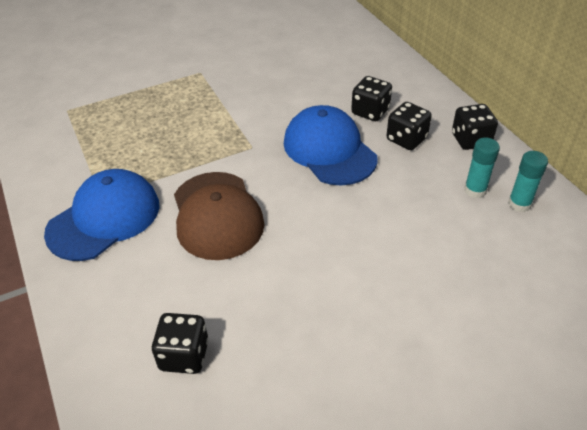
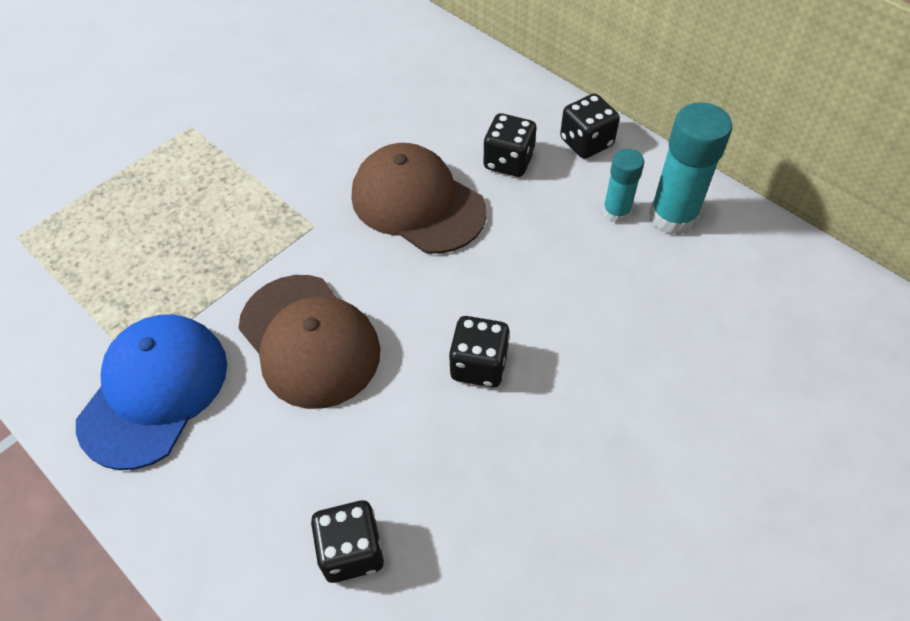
camera: 20 degrees left, 10 degrees up
(329, 150) = (417, 203): blue cap -> brown cap
(370, 111) = (448, 132): black dice -> black dice (479, 365)
(519, 204) = (672, 217): turquoise glue stick -> turquoise glue stick, size x1.69

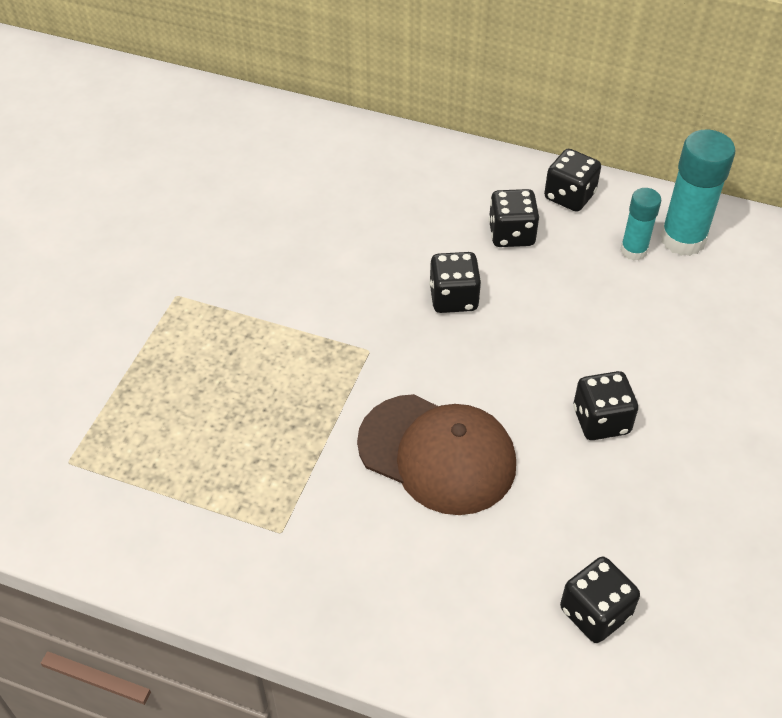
camera: 25 degrees left, 5 degrees down
(154, 391) = (322, 552): blue cap -> none
(417, 203) = (453, 298): brown cap -> black dice

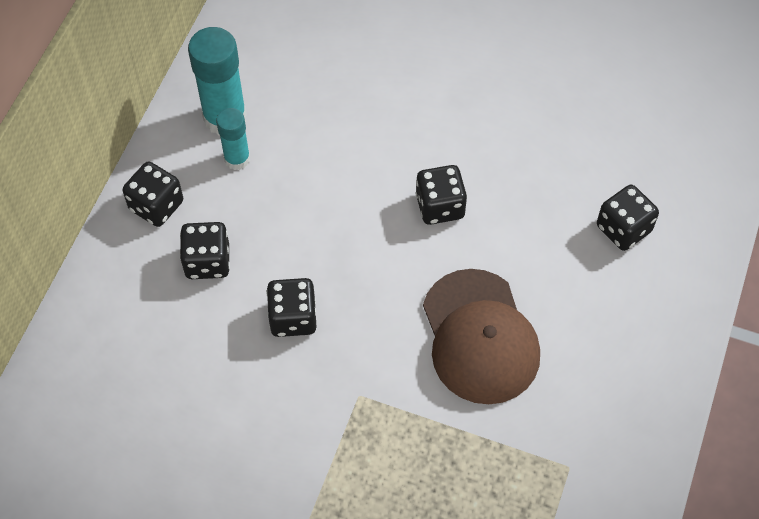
camera: 90 degrees left, 10 degrees up
(437, 454) = (480, 337): brown cap -> brown cap turned 135 degrees clockwise

